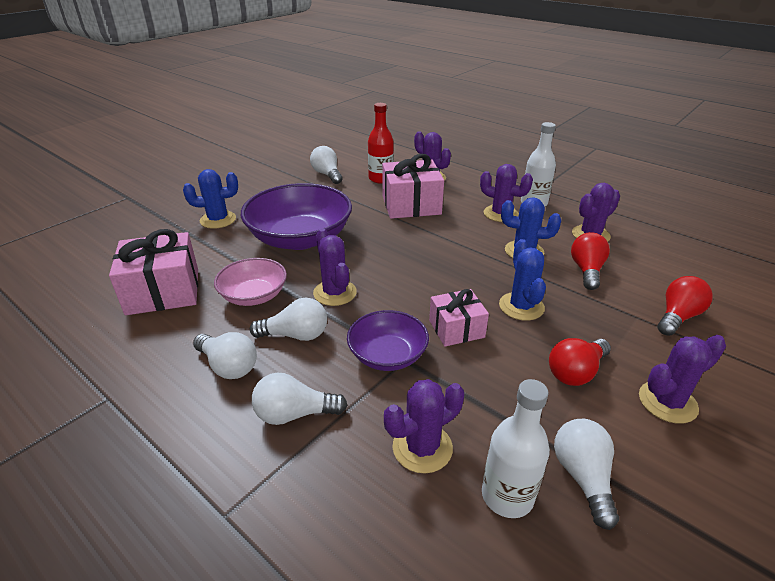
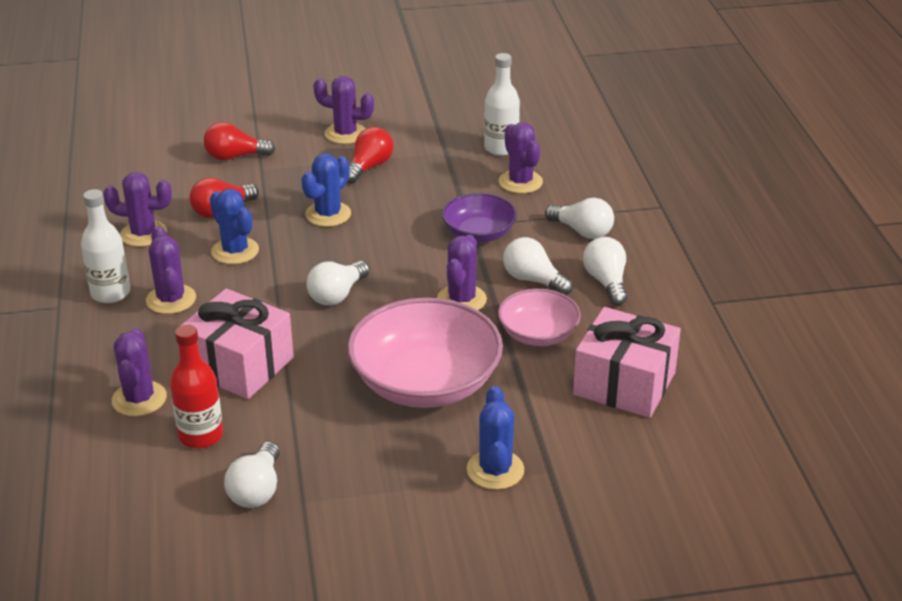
camera: 140 degrees left, 0 degrees up
(218, 220) = (495, 470): blue cactus -> blue cactus turned 60 degrees clockwise
(300, 238) = (425, 382): purple bowl -> pink bowl
(422, 448) = (520, 182): purple cactus -> purple cactus turned 60 degrees clockwise
(456, 329) = (403, 225): pink gift -> none
(576, 372) = (369, 167): red light bulb -> red light bulb turned 60 degrees counterclockwise
(583, 477) = (451, 136): white light bulb -> white light bulb (337, 295)

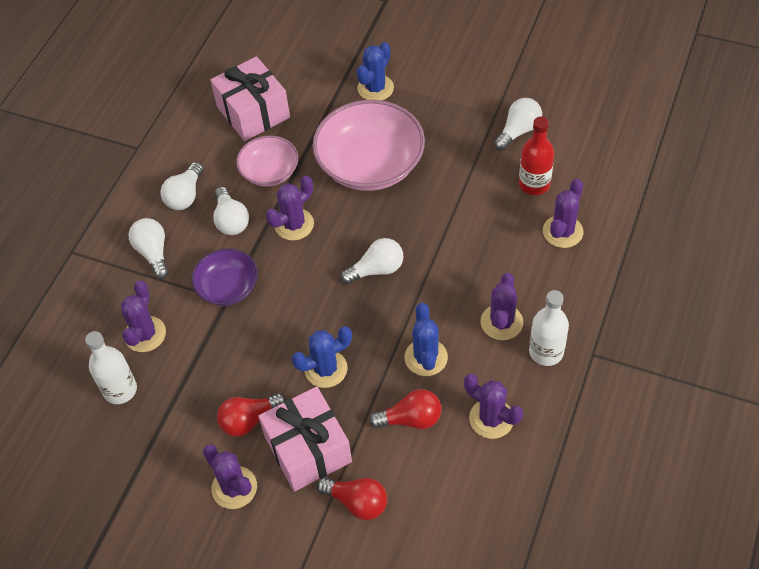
camera: 145 degrees left, 20 degrees up
(239, 365) = (482, 232): pink gift -> pink gift (308, 449)

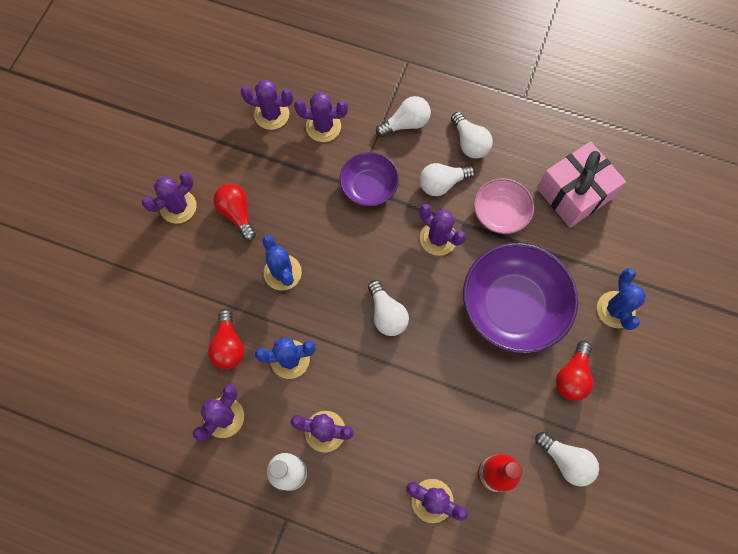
camera: 85 degrees right, 15 degrees up
(120, 390) = (271, 114): white bottle -> purple cactus
(185, 196) = (469, 143): white light bulb -> white light bulb turned 135 degrees counterclockwise
(308, 449) = (207, 261): pink gift -> none
(357, 502) = (156, 302): red light bulb -> red light bulb (572, 376)
(370, 164) = (513, 306): pink bowl -> purple bowl
(375, 88) = (615, 309): blue cactus -> blue cactus turned 60 degrees clockwise

